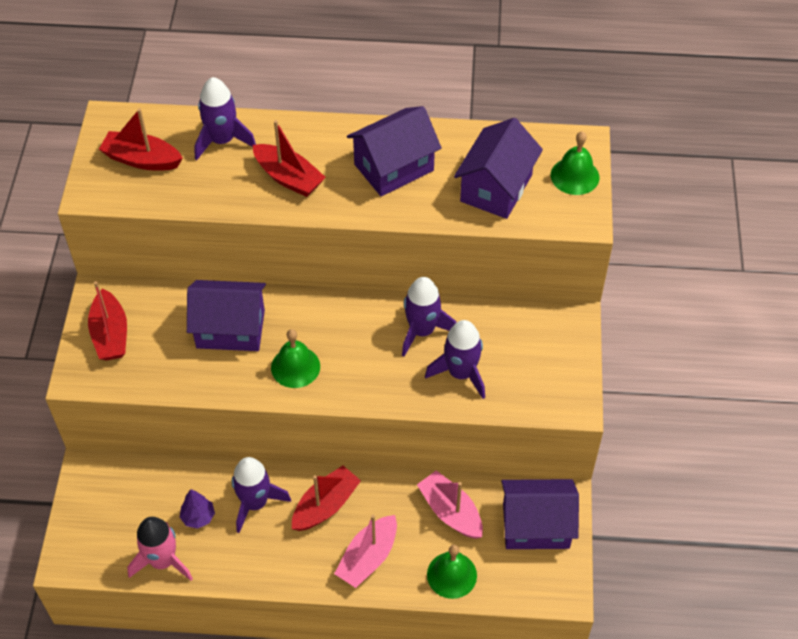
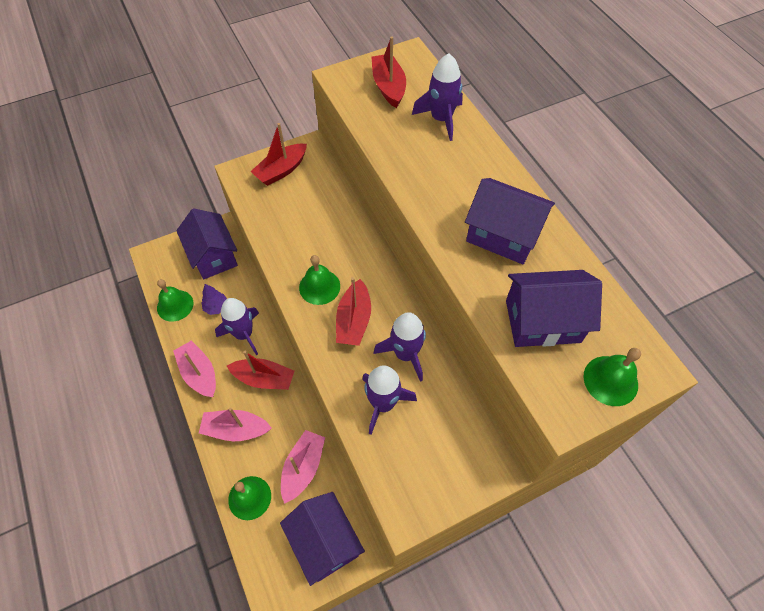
camera: 60 degrees right, 5 degrees up
(162, 561) = (175, 305): pink rocket -> green bell
(230, 329) = (327, 231): purple house -> purple house (213, 256)
(275, 568) = (199, 373): none -> pink boat
(288, 178) = (437, 174): red boat -> red boat (354, 321)

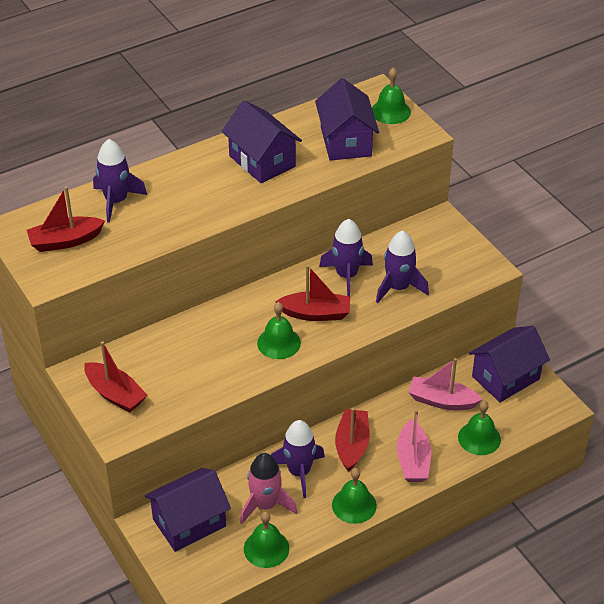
camera: 95 degrees left, 15 degrees down
(199, 373) = (354, 505): pink boat -> green bell
(216, 307) = (265, 505): purple tree -> pink rocket
(503, 235) = (262, 161): purple house -> purple house turned 60 degrees counterclockwise

